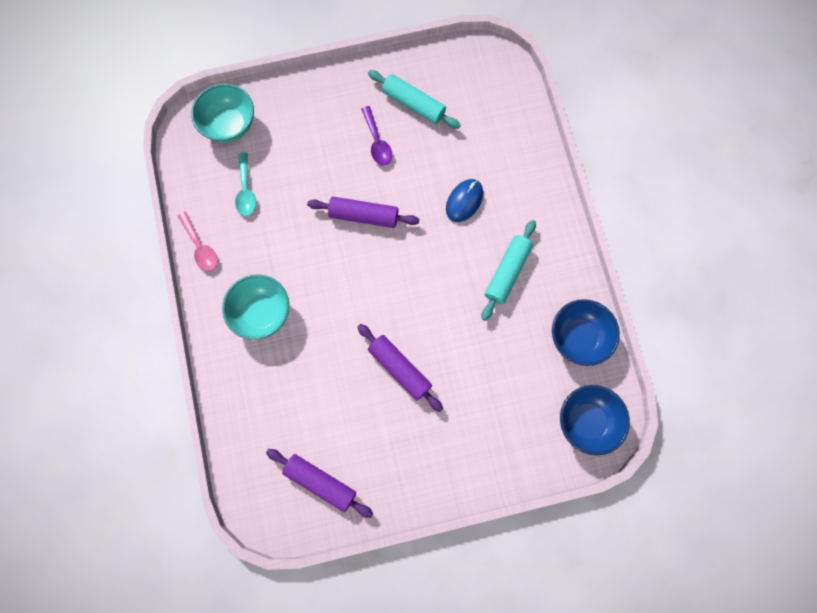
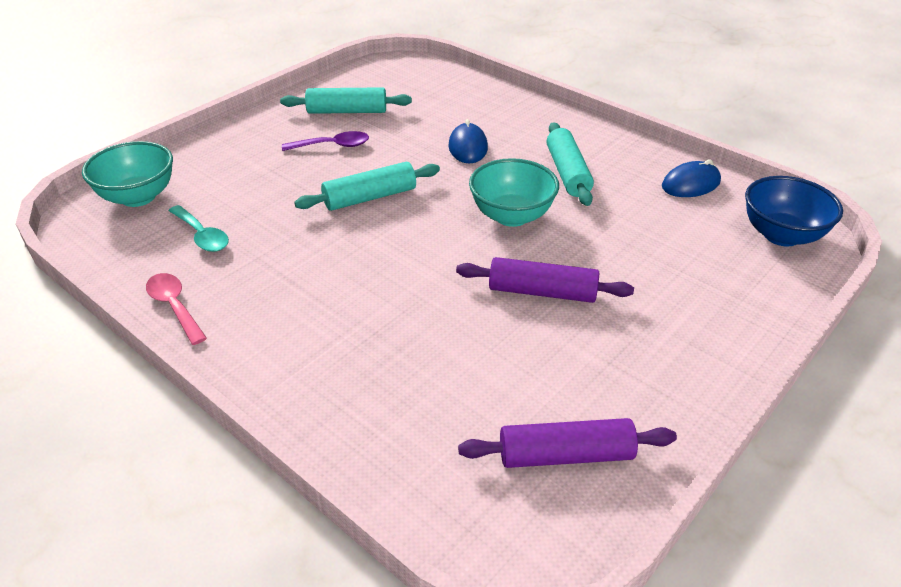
camera: 35 degrees left, 35 degrees down
(200, 247) = (174, 306): pink spoon -> pink spoon turned 150 degrees counterclockwise
(261, 313) = (315, 327): turquoise bowl -> turquoise bowl (511, 216)
(363, 216) = (370, 197): purple rolling pin -> turquoise rolling pin
(377, 142) = (333, 146): purple spoon -> purple spoon turned 45 degrees counterclockwise
(578, 338) = (691, 184): blue bowl -> blue mouse

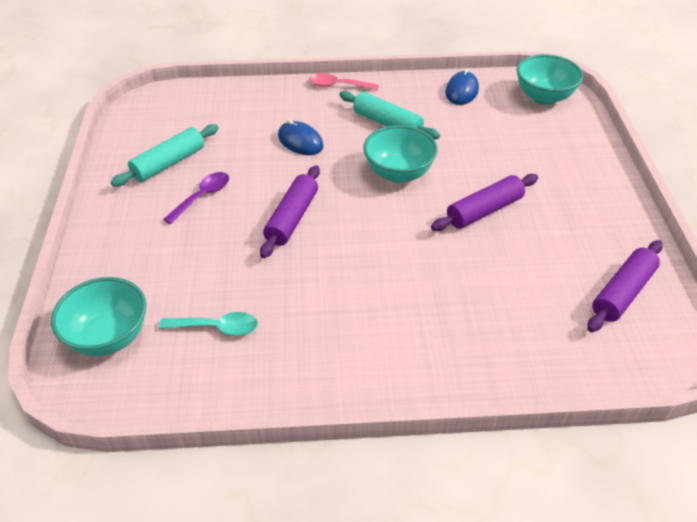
camera: 45 degrees left, 5 degrees up
(174, 306) = (285, 389): pink spoon -> pink spoon (338, 85)
(370, 197) = (292, 218): turquoise rolling pin -> purple rolling pin
(781, 235) = (543, 97): blue bowl -> turquoise bowl

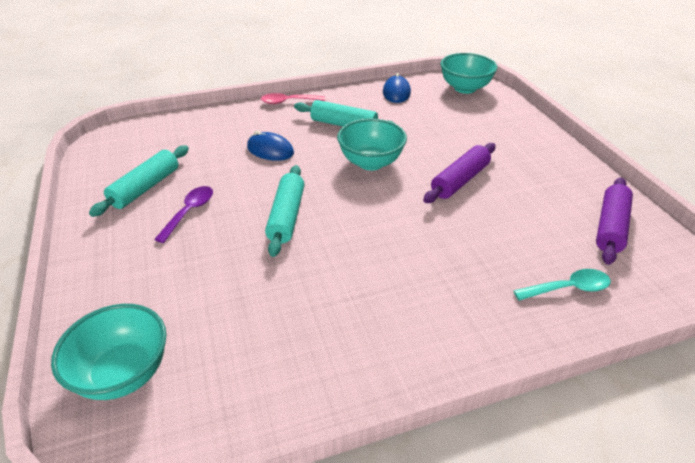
camera: 15 degrees left, 5 degrees down
(217, 327) = (245, 337): turquoise spoon -> turquoise spoon (568, 288)
(292, 218) = (286, 216): purple rolling pin -> turquoise rolling pin

